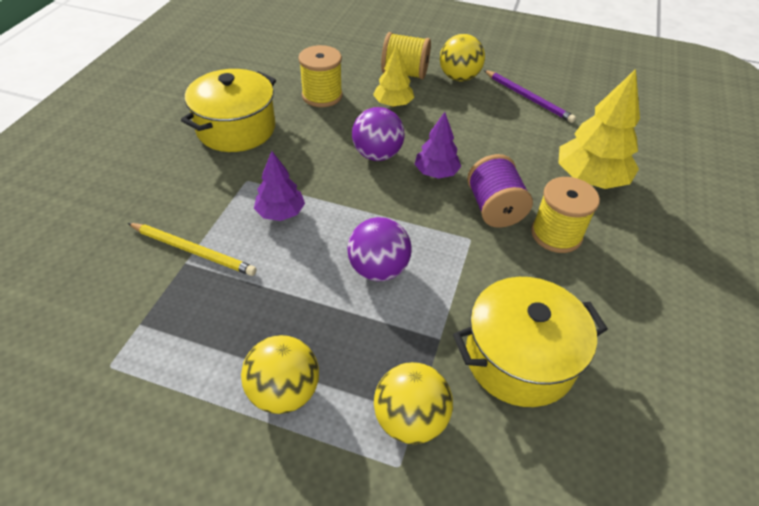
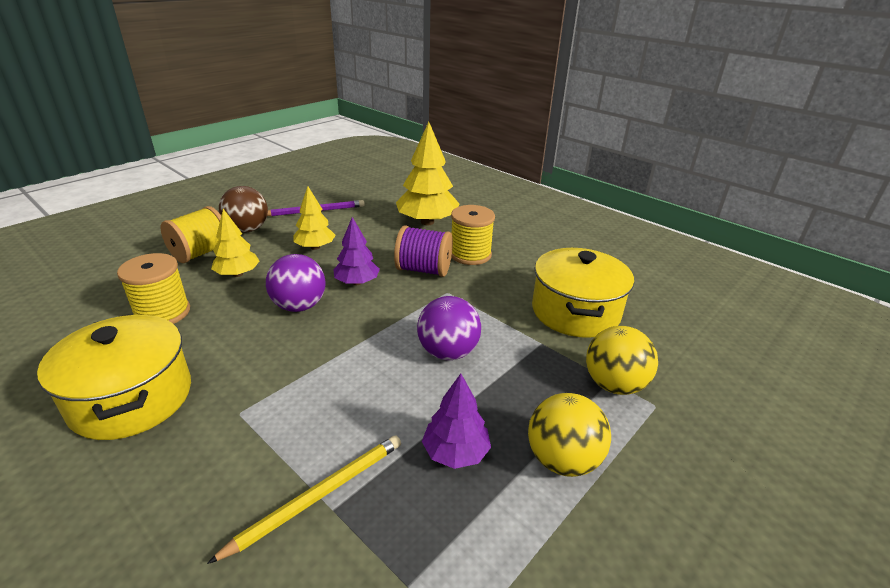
camera: 65 degrees left, 15 degrees down
(281, 213) = (320, 397): purple tree -> purple tree (455, 452)
(459, 77) = (247, 229): yellow ball -> brown ball
(468, 125) = (315, 247): none -> yellow tree

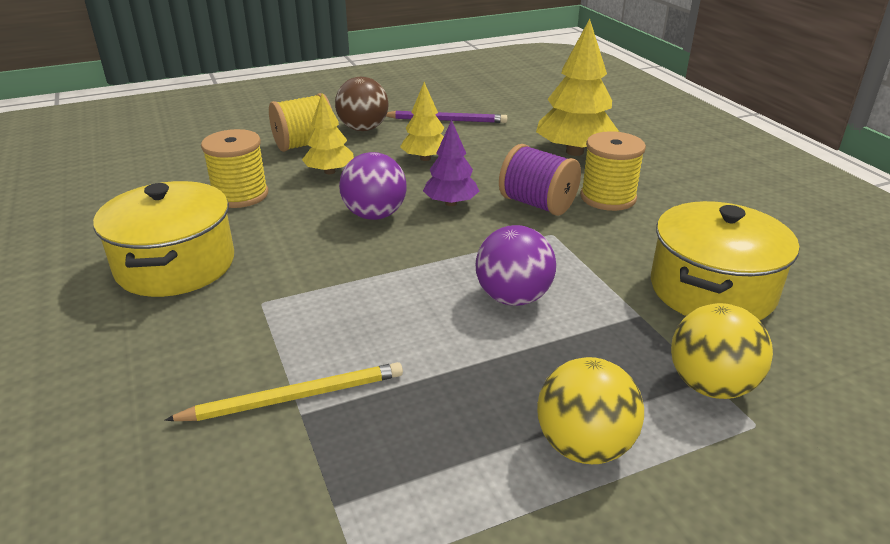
camera: 25 degrees right, 0 degrees up
(455, 452) = (459, 400): purple tree -> none

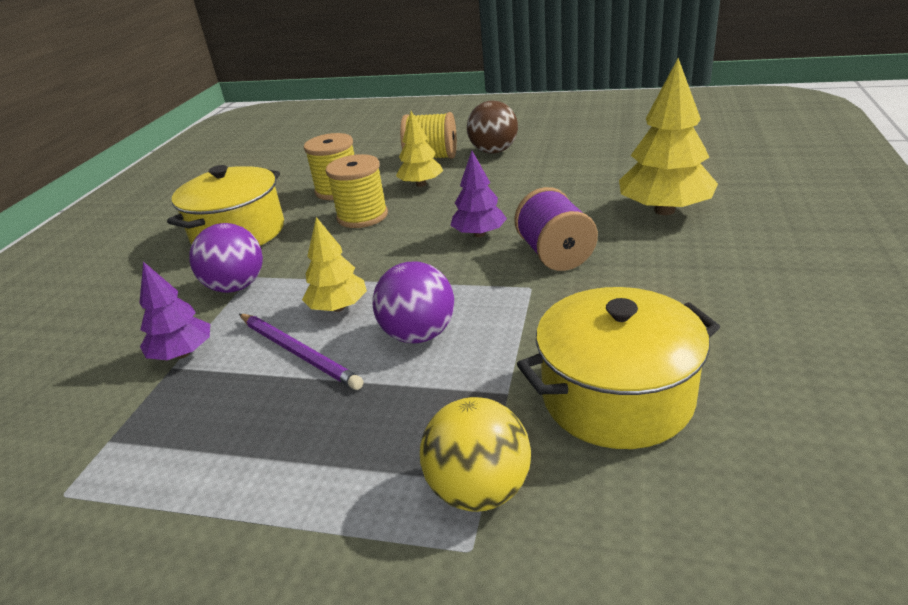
camera: 40 degrees right, 0 degrees up
(295, 397) = (183, 353): yellow pencil -> purple tree
(374, 215) = (407, 229): purple ball -> purple ball (236, 286)
(425, 158) = (510, 188): yellow tree -> yellow tree (338, 307)
(446, 120) = (576, 155): purple pencil -> purple pencil (298, 352)
(584, 446) = (302, 485): yellow ball -> none
(608, 197) = (636, 266): yellow spool -> yellow spool (362, 216)

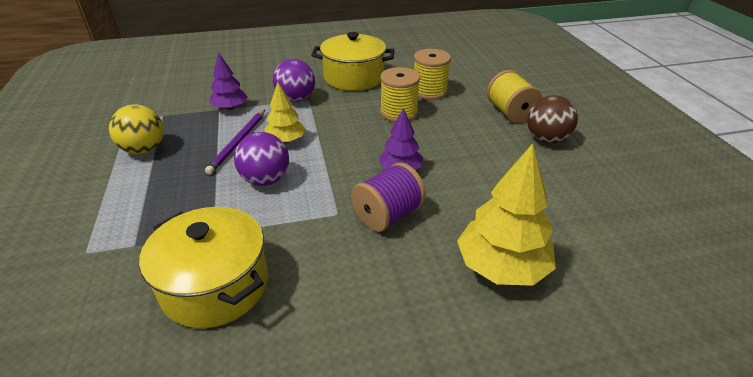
camera: 60 degrees right, 5 degrees up
(421, 184) = (461, 121): yellow tree -> none
(479, 490) = (128, 244): yellow ball -> yellow ball (144, 150)

